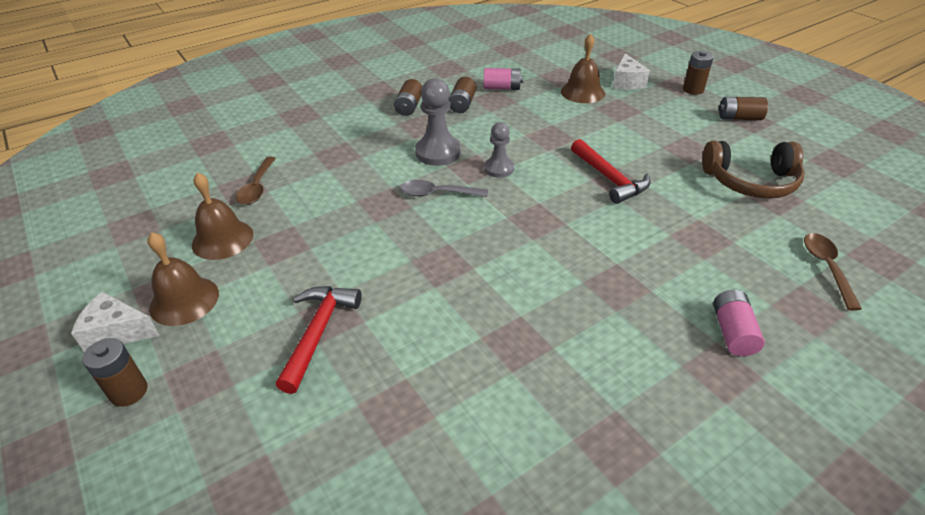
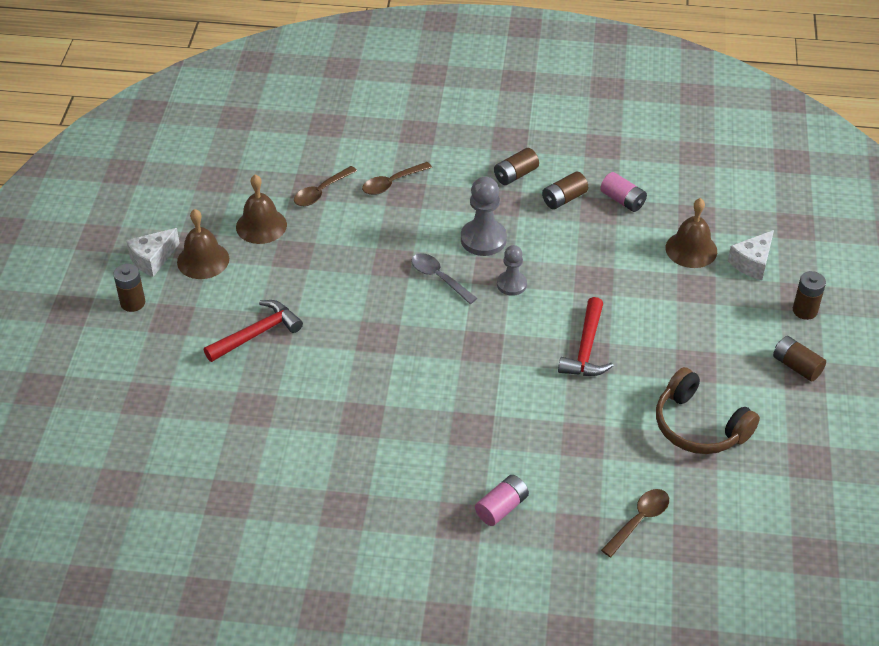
camera: 40 degrees right, 5 degrees up
(117, 332) = (152, 259): white cheese -> white cheese turned 90 degrees counterclockwise
(316, 153) = (392, 183): none -> brown spoon

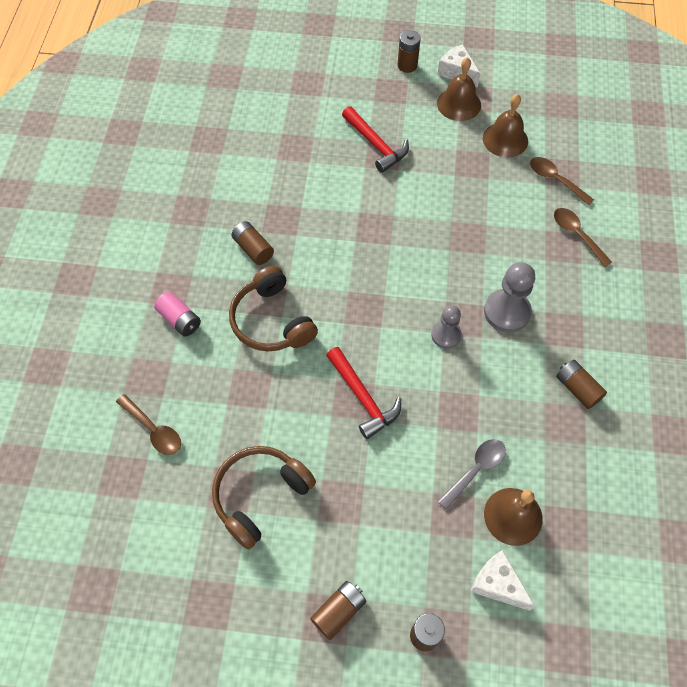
camera: 90 degrees right, 15 degrees up
(439, 278) = (450, 274): grey spoon -> grey spoon (475, 470)
(500, 423) = (271, 321): none -> brown headphones
(515, 175) = (608, 343): brown battery -> brown battery (253, 249)
(586, 348) = (362, 398): red hammer -> red hammer turned 135 degrees counterclockwise
(622, 200) = (583, 449): pink battery -> none

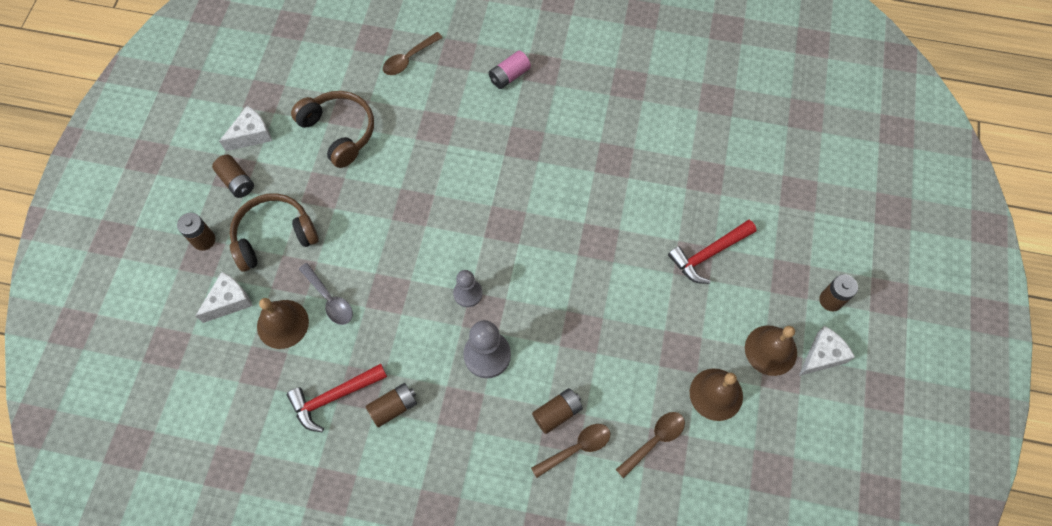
camera: 95 degrees right, 5 degrees up
(253, 249) = (580, 134): brown battery -> brown battery (557, 413)
(269, 607) = (251, 135): none -> white cheese
(271, 321) = (500, 146): brown headphones -> brown headphones (274, 236)
(362, 398) = (413, 214): red hammer -> red hammer (334, 397)

